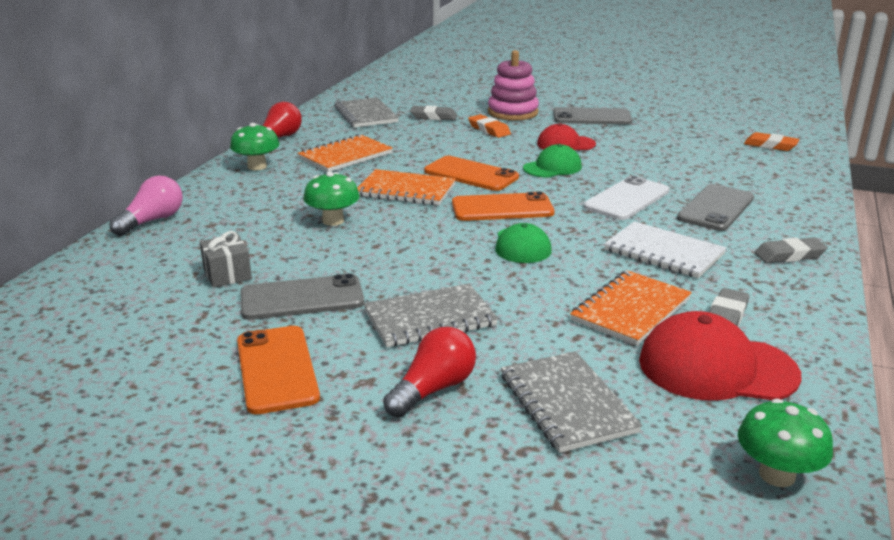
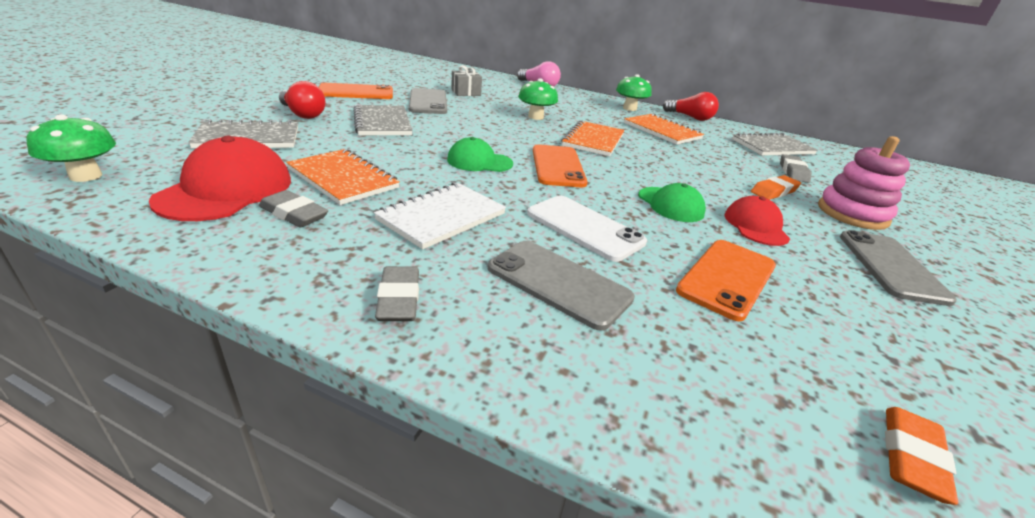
camera: 90 degrees right, 5 degrees up
(471, 174) = (636, 166): orange phone -> orange phone (727, 278)

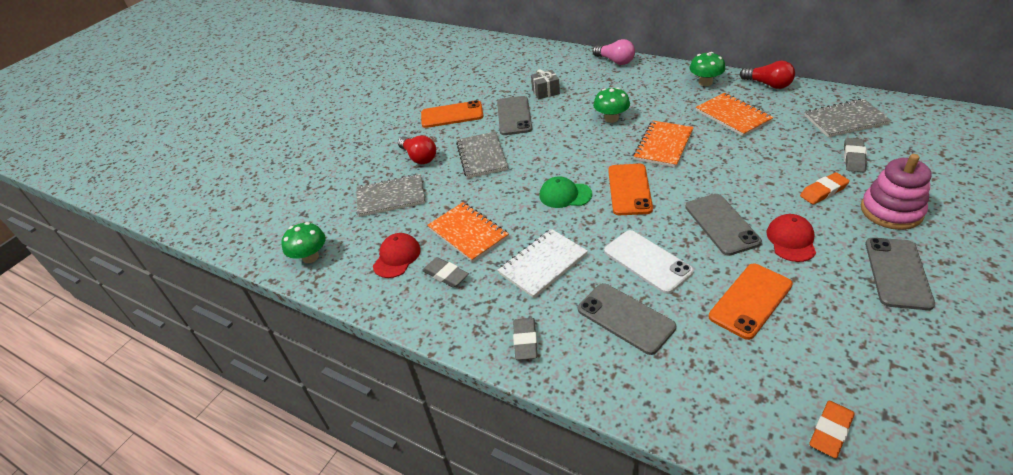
camera: 15 degrees right, 10 degrees up
(226, 190) = (397, 257): red cap -> red cap, size x0.62
(670, 205) = (721, 224): green cap -> grey phone

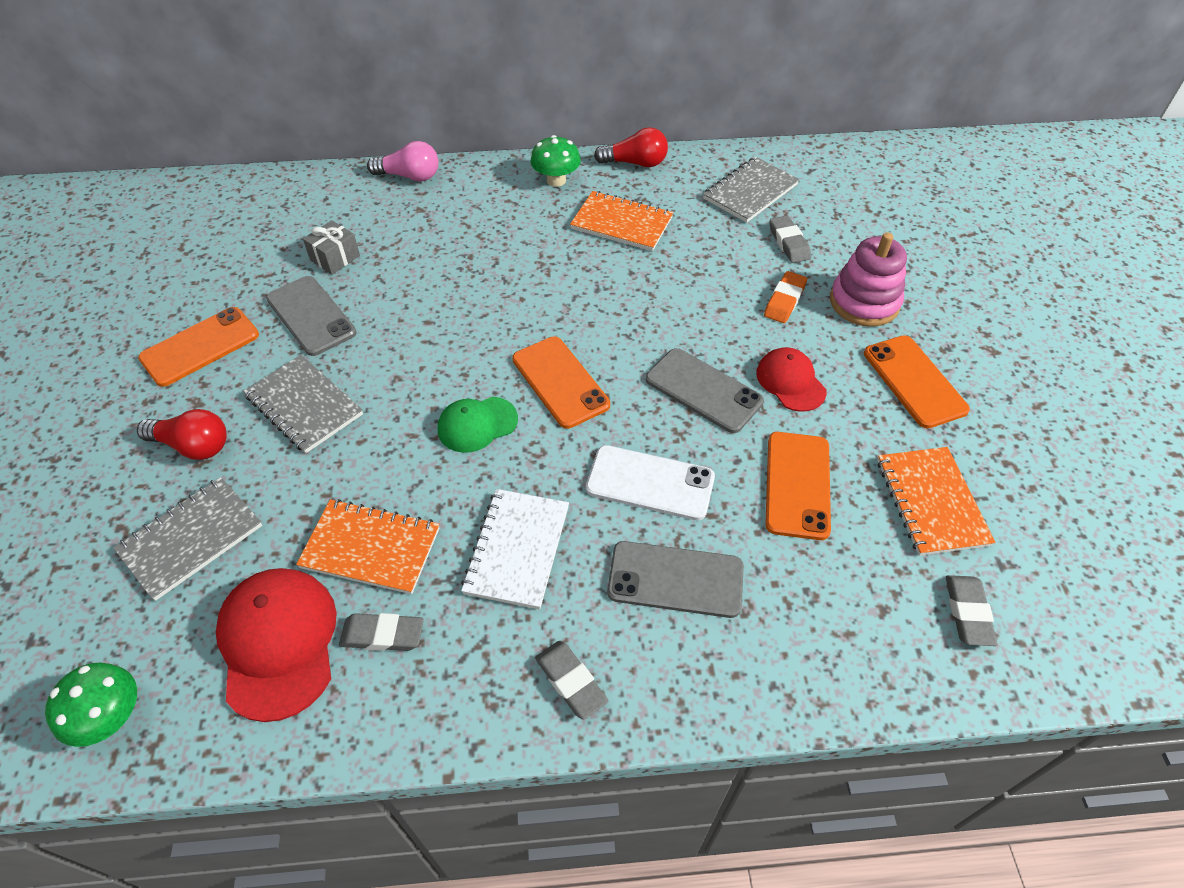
camera: 40 degrees left, 10 degrees up
(397, 257) = (278, 643): red cap -> red cap, size x1.61
(611, 118) = (464, 275): green mushroom -> none
(663, 145) = (562, 296): orange notebook -> orange notebook (931, 502)
(830, 431) = (968, 612): orange eraser -> grey eraser
(897, 273) = (914, 381): grey phone -> orange phone

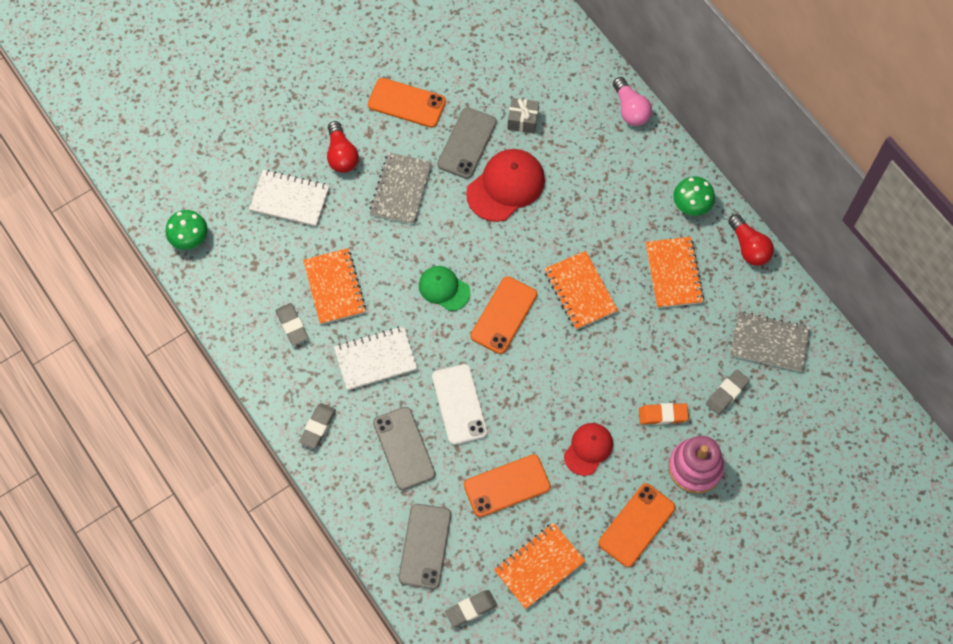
camera: 60 degrees right, 15 degrees up
(191, 539) = (290, 199): grey notebook -> white notebook
(278, 643) = (262, 281): red cap -> red cap (506, 186)
(584, 302) = (580, 291): none -> orange notebook
(703, 390) = (548, 400): grey phone -> grey phone (425, 546)

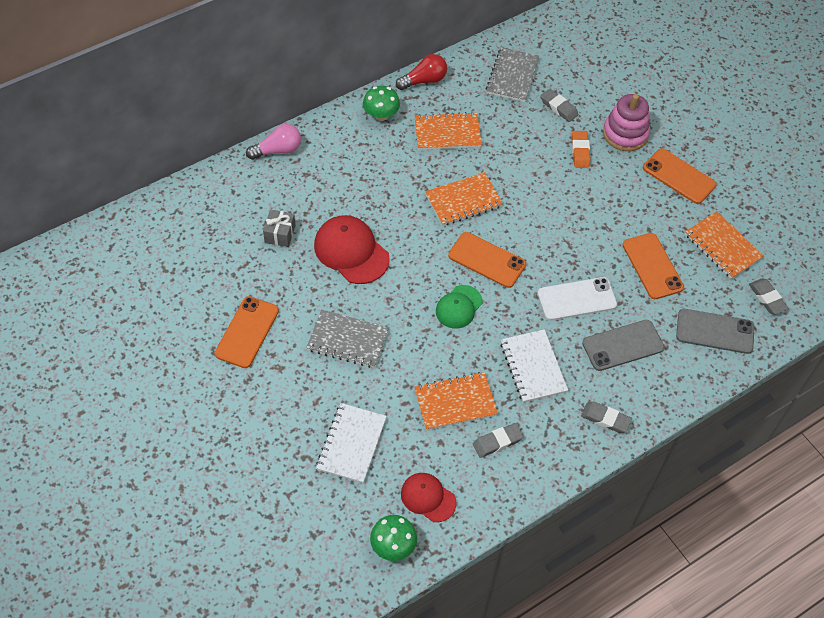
camera: 90 degrees left, 10 degrees down
(341, 155) = (302, 393): red light bulb -> none
(467, 143) = (300, 281): grey phone -> none
(588, 449) = (614, 205): red cap -> red cap (428, 498)

